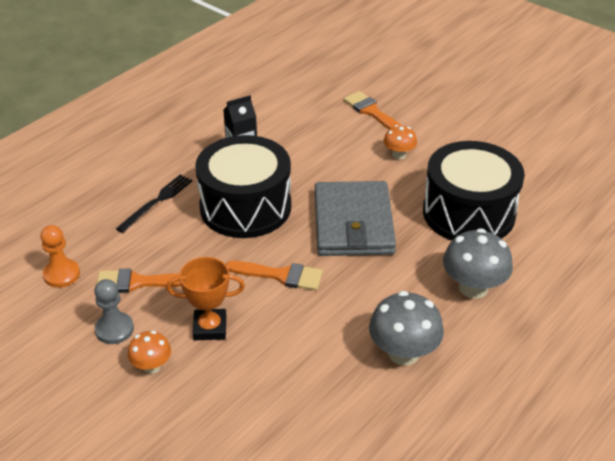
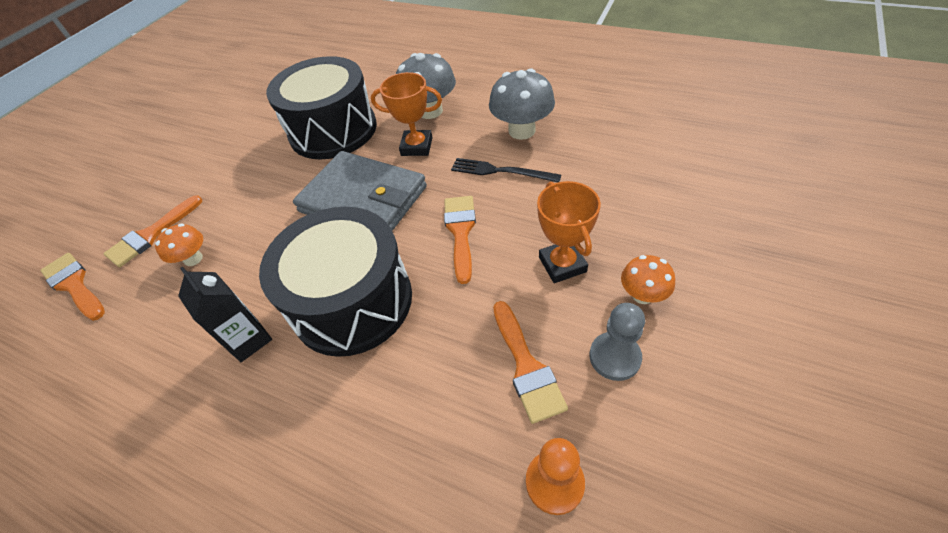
camera: 100 degrees left, 10 degrees up
(157, 202) = (358, 416): black fork -> black fork (500, 171)
(338, 83) = (74, 285): none -> orange brush
(353, 223) = (363, 199): grey wallet -> grey wallet turned 45 degrees clockwise
(399, 155) = (241, 193): orange mushroom -> orange mushroom (193, 259)
(413, 267) = (416, 146): none -> orange trophy

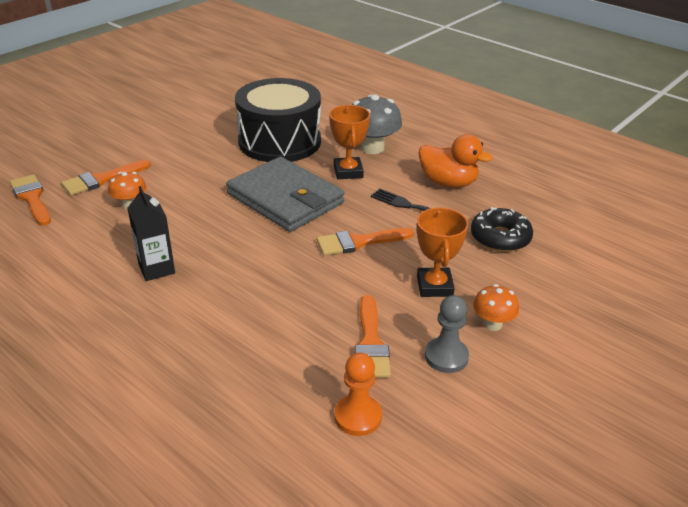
camera: 10 degrees right, 15 degrees down
(352, 301) = (248, 265): black drum -> none
(416, 146) = (348, 172): orange trophy -> orange trophy turned 60 degrees clockwise
(461, 232) = (358, 242): orange brush -> orange brush turned 120 degrees counterclockwise
(521, 131) = (448, 183): grey mushroom -> orange duck
(601, 182) = (500, 238): none -> black donut

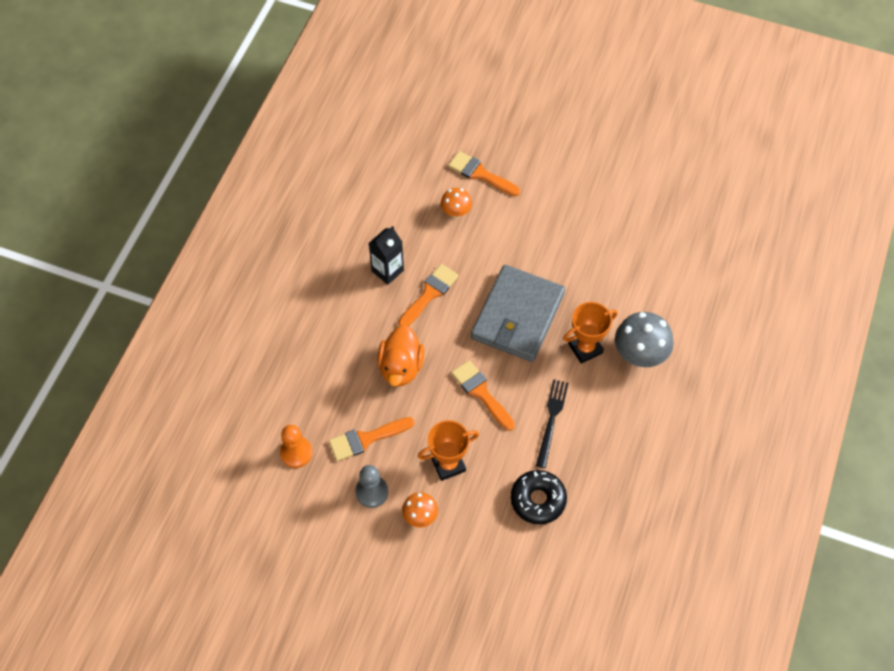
camera: 70 degrees right, 25 degrees up
(32, 198) = (433, 144): orange brush -> orange brush (429, 294)
(279, 142) = (609, 273): black drum -> none
(448, 183) = (608, 437): orange duck -> orange duck (401, 367)

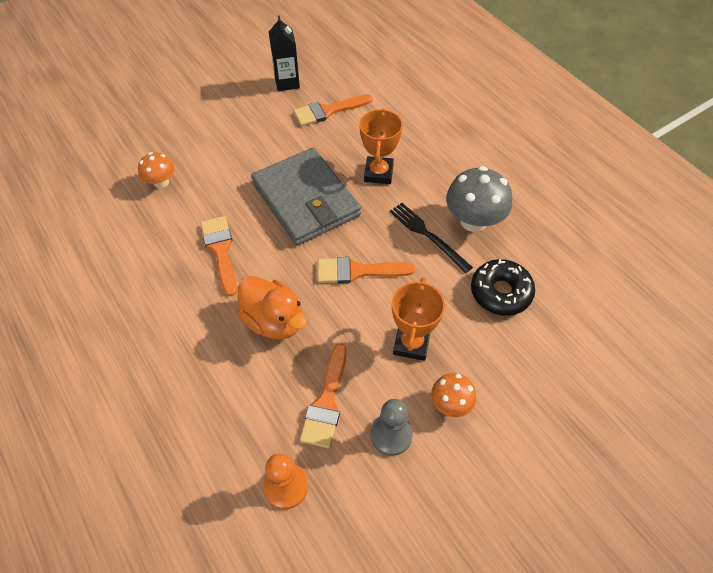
camera: 55 degrees left, 5 degrees down
(387, 271) = (163, 269): black carton -> black carton (287, 82)
(480, 174) = (144, 144): orange brush -> orange brush (328, 111)
(639, 354) = (414, 143): grey mushroom -> grey mushroom (473, 221)

